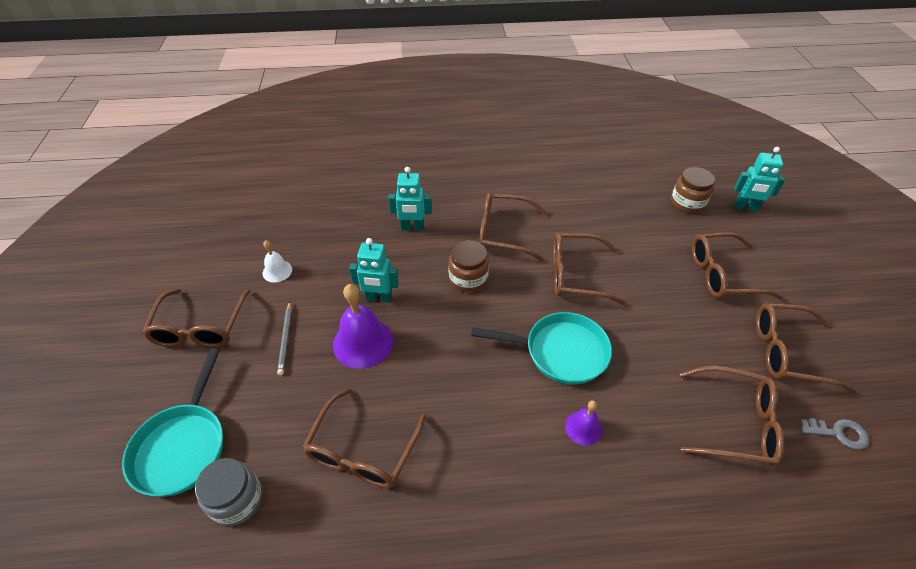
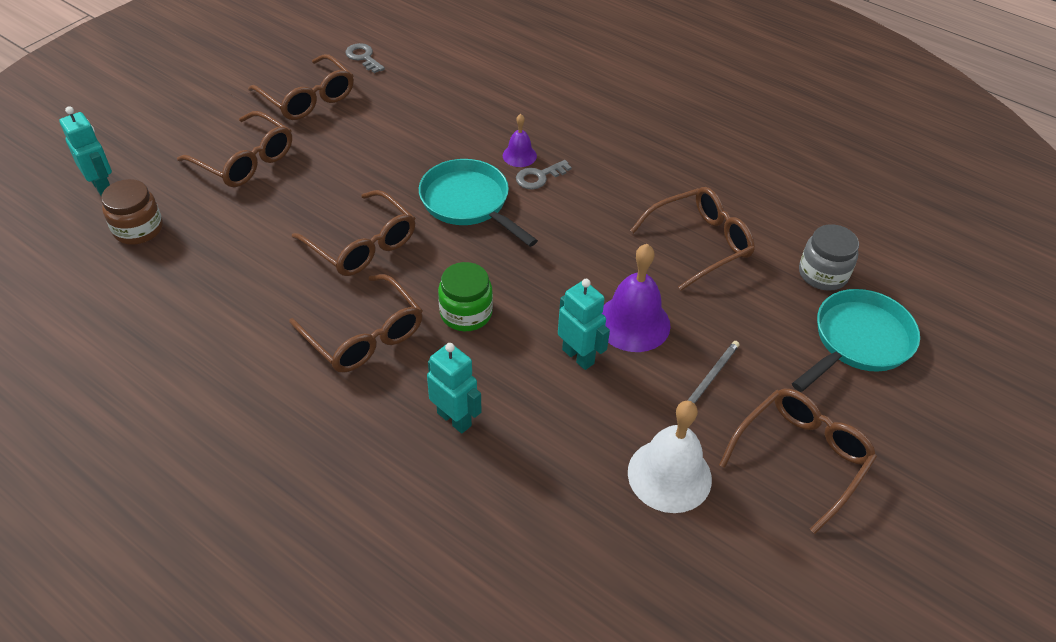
camera: 140 degrees left, 0 degrees up
(277, 271) = (669, 475): white bell -> white bell, size x1.85
(468, 278) = (466, 313): brown jar -> green jar
(544, 417) = (539, 177): none -> grey key
(734, 423) = (415, 97): brown glasses -> none

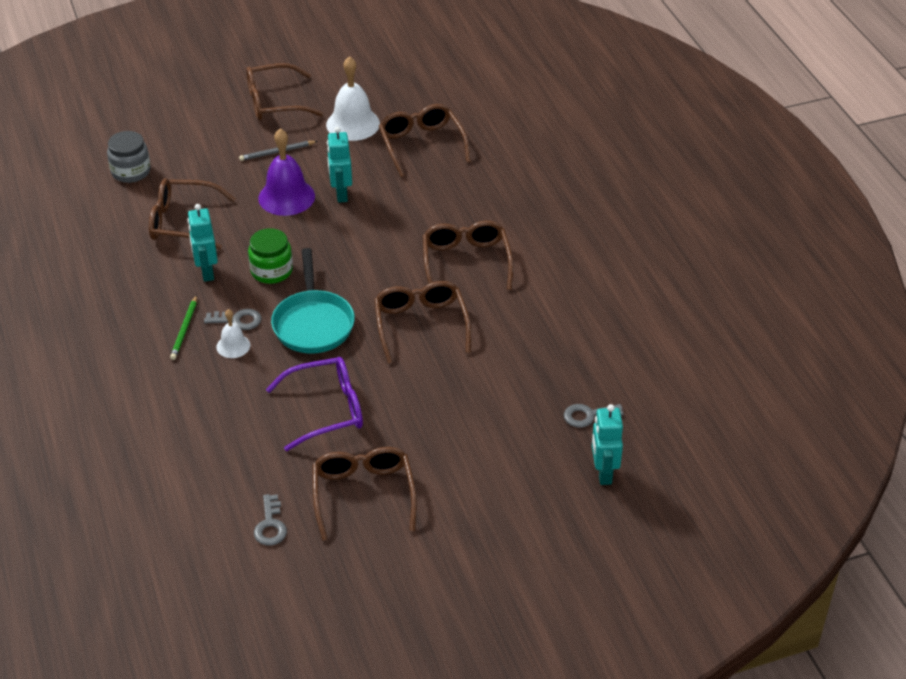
camera: 145 degrees left, 5 degrees down
(138, 229) = (588, 416): brown jar -> grey key
(245, 161) = (465, 446): brown glasses -> brown glasses (421, 145)
(389, 141) = (326, 410): none -> purple glasses
(454, 419) = (446, 195): turquoise robot -> turquoise robot (206, 272)
(466, 313) = (387, 247): green jar -> green jar (271, 271)
(519, 155) = (233, 346): purple bell -> white bell
(575, 151) = (185, 329): none -> green pencil
(858, 341) = (166, 132): turquoise pan -> none

